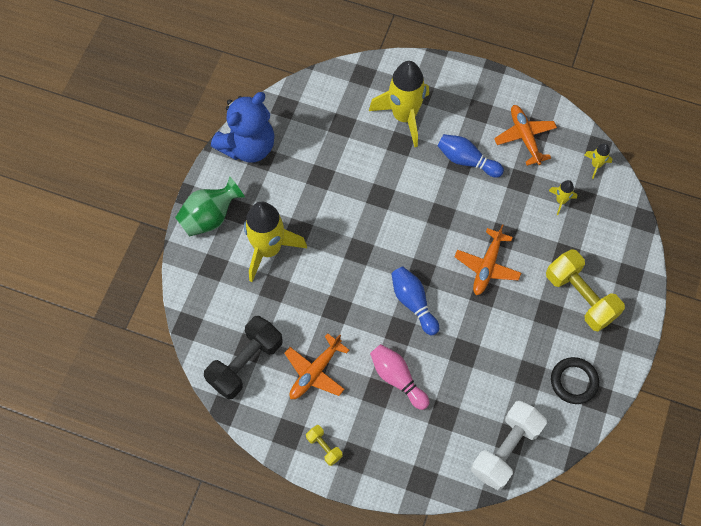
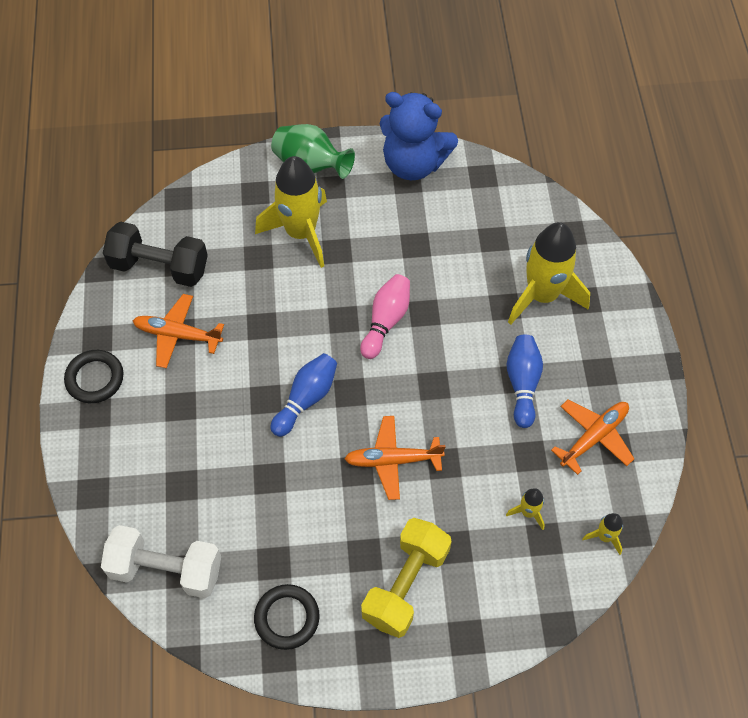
camera: 65 degrees right, 5 degrees down
(324, 447) = (95, 378): yellow dumbbell -> black ring
(397, 378) = (205, 419): pink bowling pin -> pink bowling pin (386, 321)

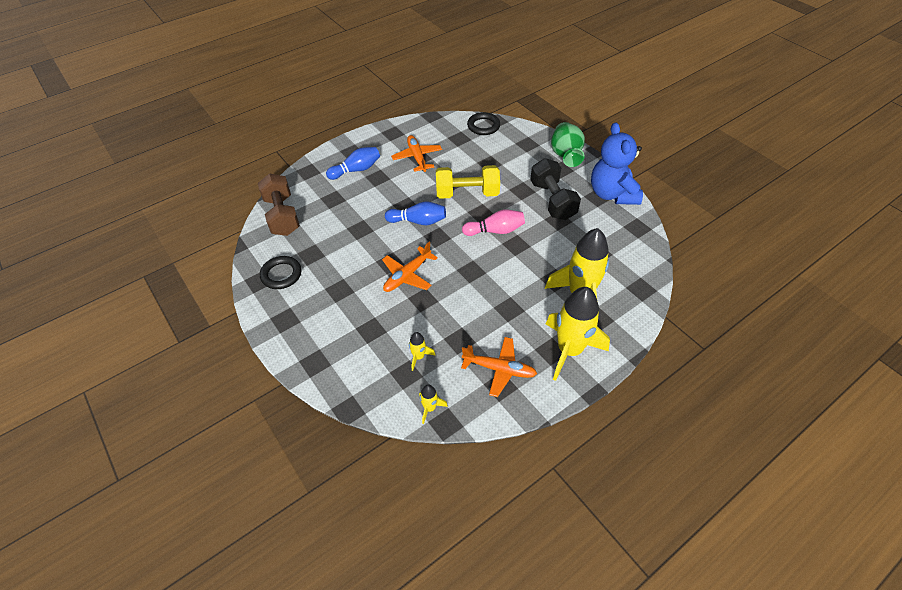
camera: 60 degrees right, 10 degrees down
(95, 378) = (370, 142): black ring -> black ring (483, 126)
(159, 267) = (451, 133): black dumbbell -> black dumbbell (552, 200)
(166, 569) = (282, 215): white dumbbell -> brown dumbbell
(301, 233) = (519, 171): yellow rocket -> yellow rocket (569, 350)
(393, 460) = (407, 275): orange plane -> orange plane turned 105 degrees counterclockwise
(405, 584) = (332, 317): yellow dumbbell -> yellow dumbbell (467, 193)
(522, 384) = (507, 313): blue bowling pin -> blue bowling pin (356, 170)

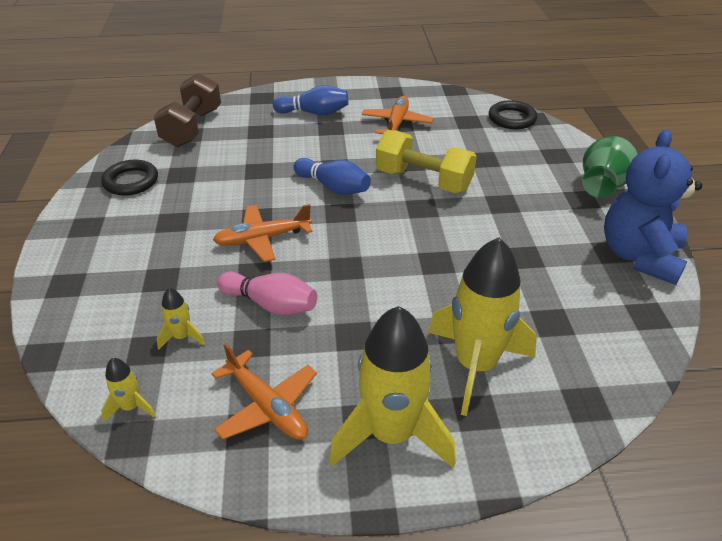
camera: 30 degrees right, 10 degrees down
(495, 231) = (422, 235): pink bowling pin -> pink bowling pin (271, 304)
(552, 200) = (536, 230): black dumbbell -> none

